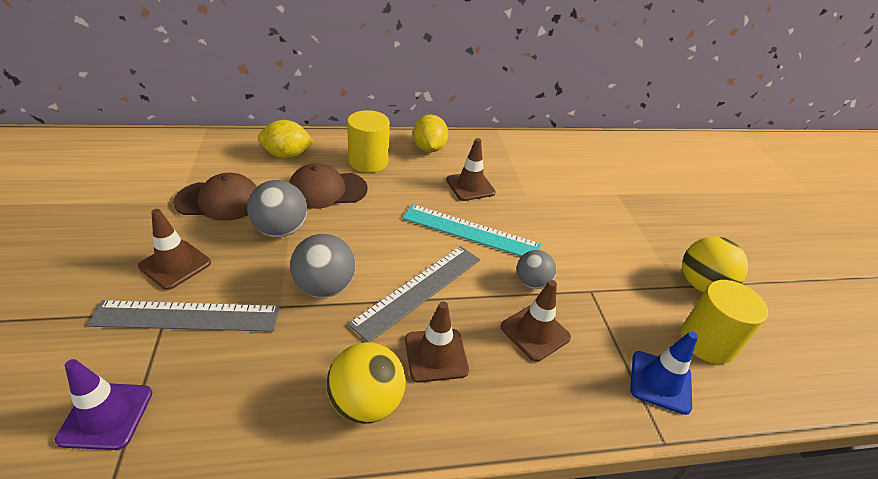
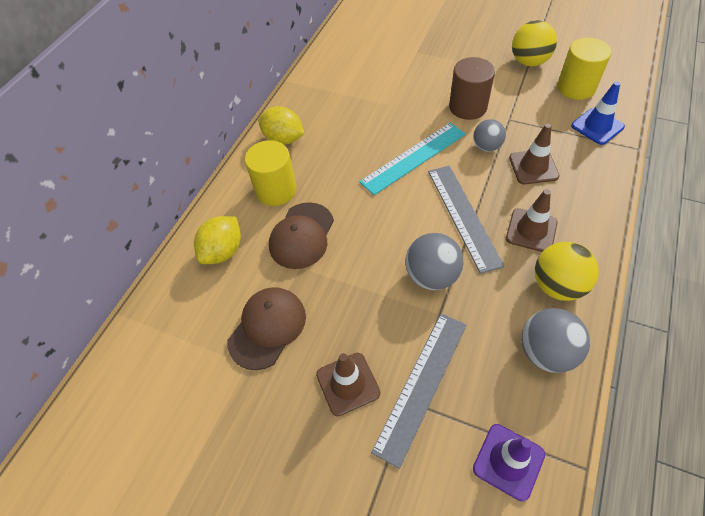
camera: 50 degrees left, 15 degrees up
(281, 230) = (341, 288): grey ball -> grey ball (546, 352)
(470, 186) = (356, 133): brown traffic cone -> none
(577, 252) = (468, 107): none -> brown cylinder

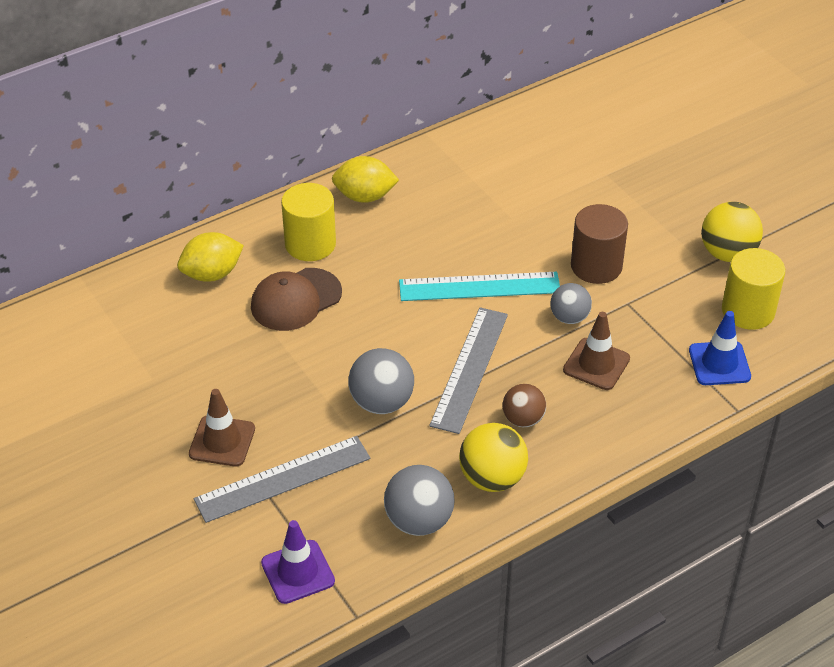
camera: 30 degrees right, 10 degrees down
(267, 328) = (194, 360): brown cap -> none
(283, 139) = (365, 196): yellow lemon -> yellow lemon turned 60 degrees counterclockwise
(531, 230) = (523, 419): brown traffic cone -> brown ball

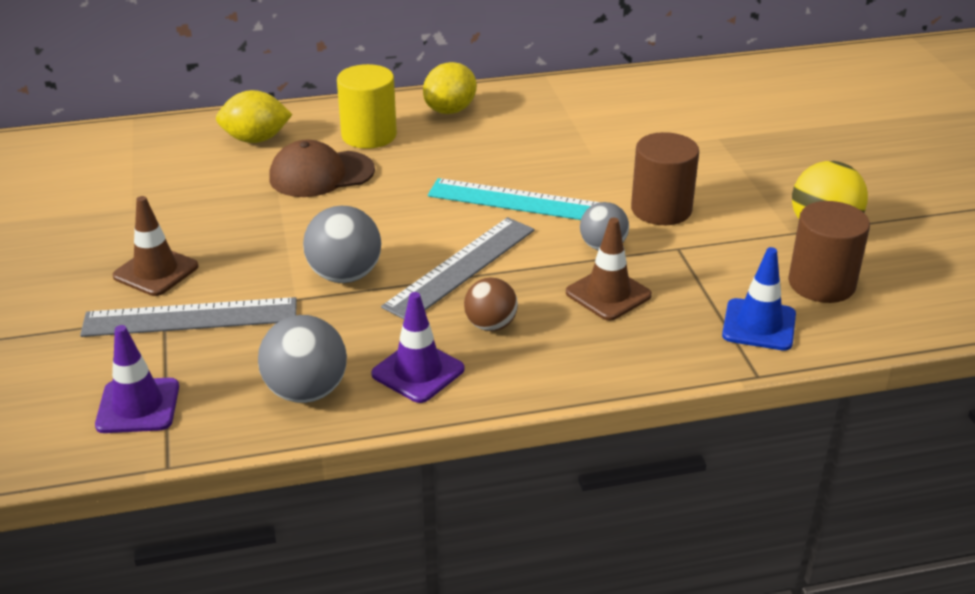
camera: 20 degrees right, 10 degrees down
(365, 196) = (450, 110): yellow lemon -> yellow lemon turned 75 degrees counterclockwise
(492, 478) = (418, 372): yellow ball -> purple traffic cone
(748, 311) = (821, 284): yellow cylinder -> brown cylinder

